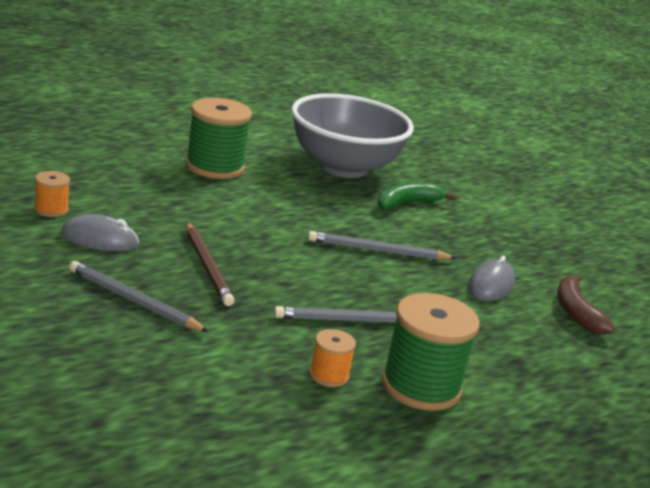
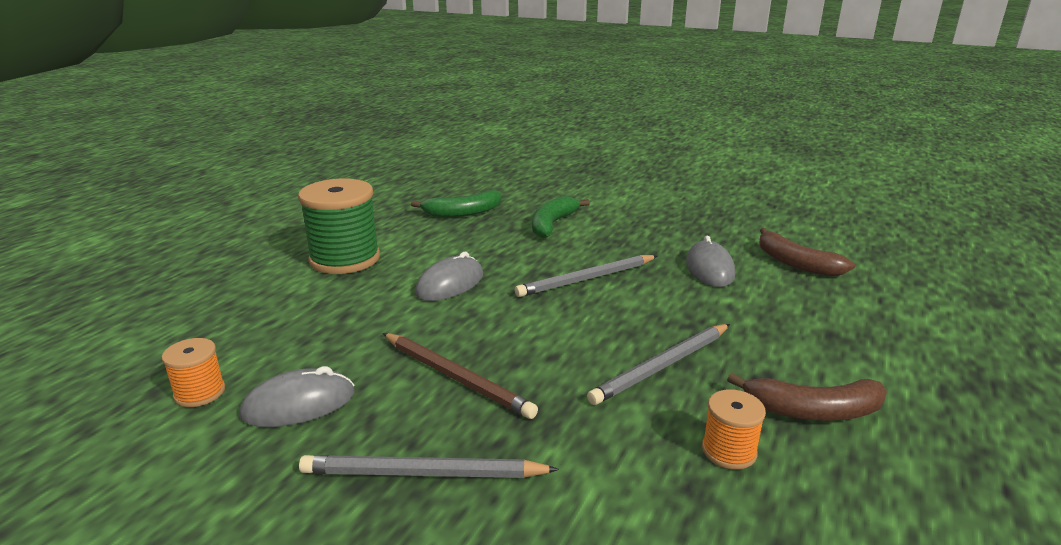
camera: 25 degrees left, 0 degrees up
(270, 213) = (450, 284): none -> grey mouse
(343, 167) = (462, 213): grey bowl -> green banana
(421, 386) = (813, 411): green spool -> brown banana

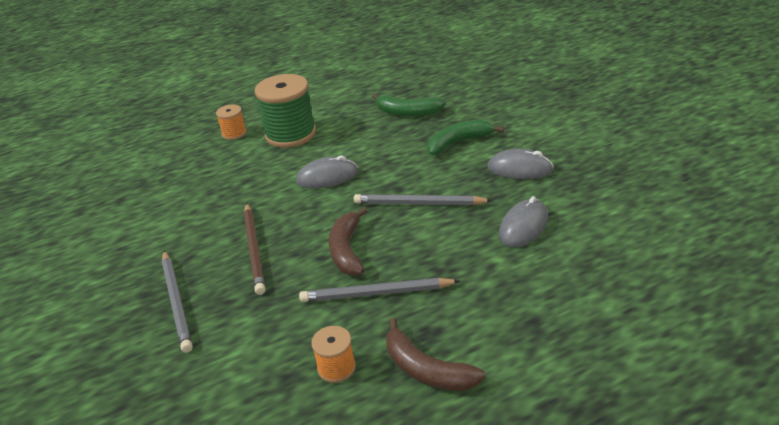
camera: 40 degrees right, 10 degrees up
(200, 392) = (136, 208): orange spool -> orange spool (234, 133)
(299, 404) = (168, 234): grey mouse -> grey mouse (520, 169)
(423, 474) = (177, 302): grey pencil -> grey pencil turned 150 degrees counterclockwise
(795, 263) = (607, 247): brown banana -> brown banana (347, 250)

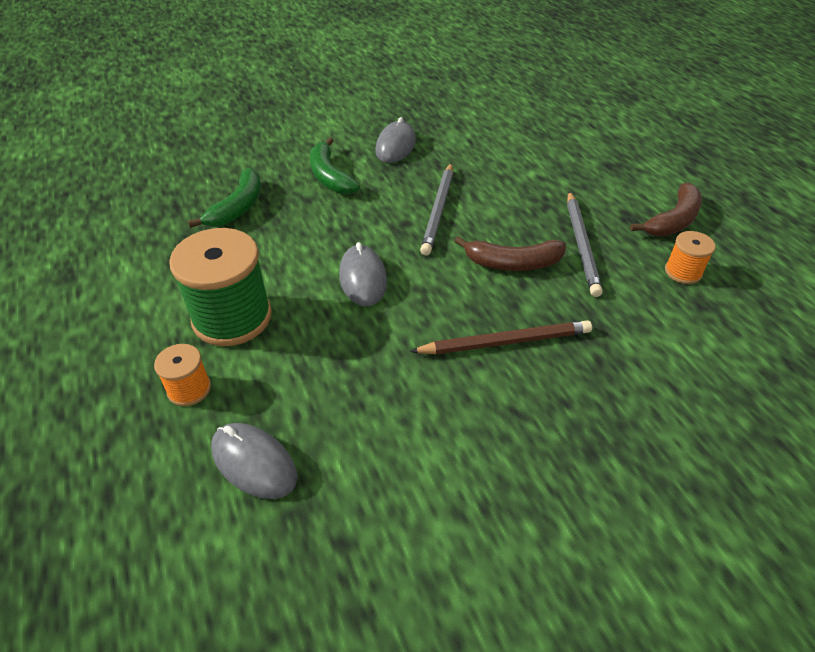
camera: 90 degrees left, 10 degrees up
(177, 302) = (605, 412): grey pencil -> none
(523, 226) = (488, 155): grey mouse -> grey mouse (254, 463)

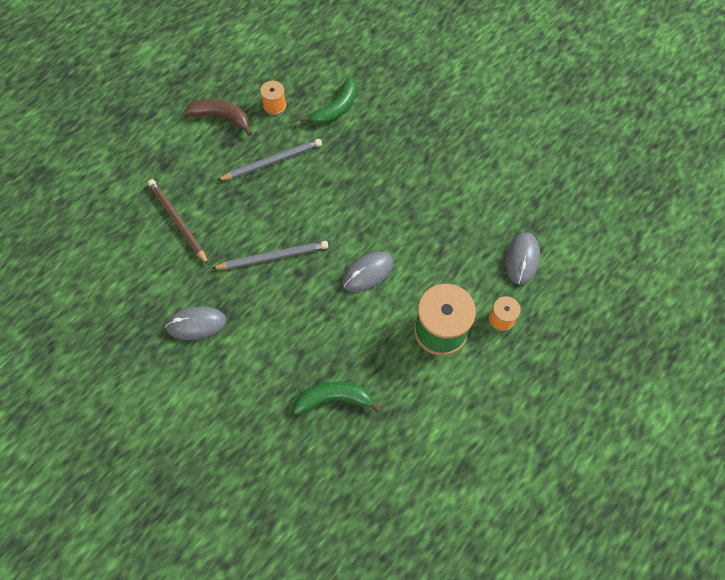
camera: 115 degrees left, 20 degrees up
(329, 176) = (263, 353): green banana -> green banana (336, 108)
(505, 341) = (380, 178): brown pencil -> brown pencil (178, 222)
(512, 263) = (310, 194): brown banana -> none

